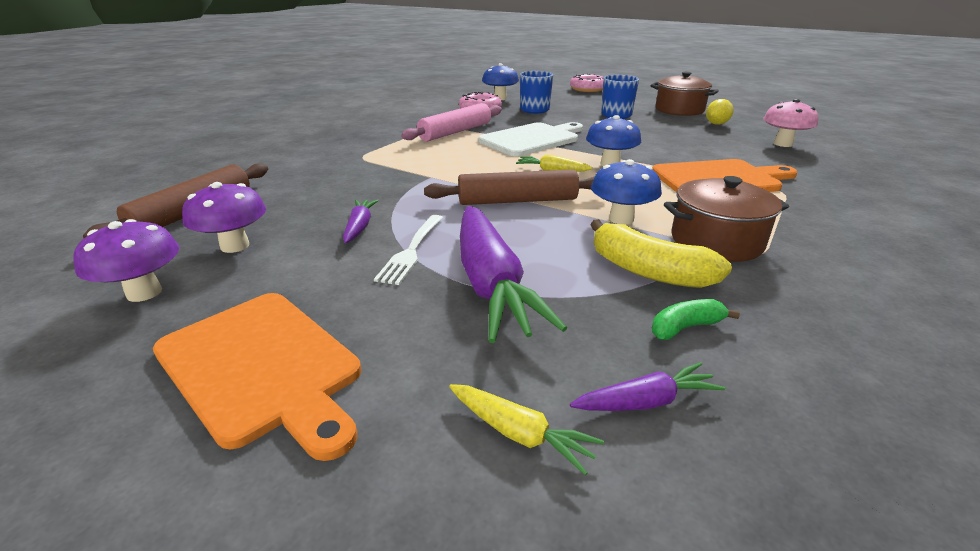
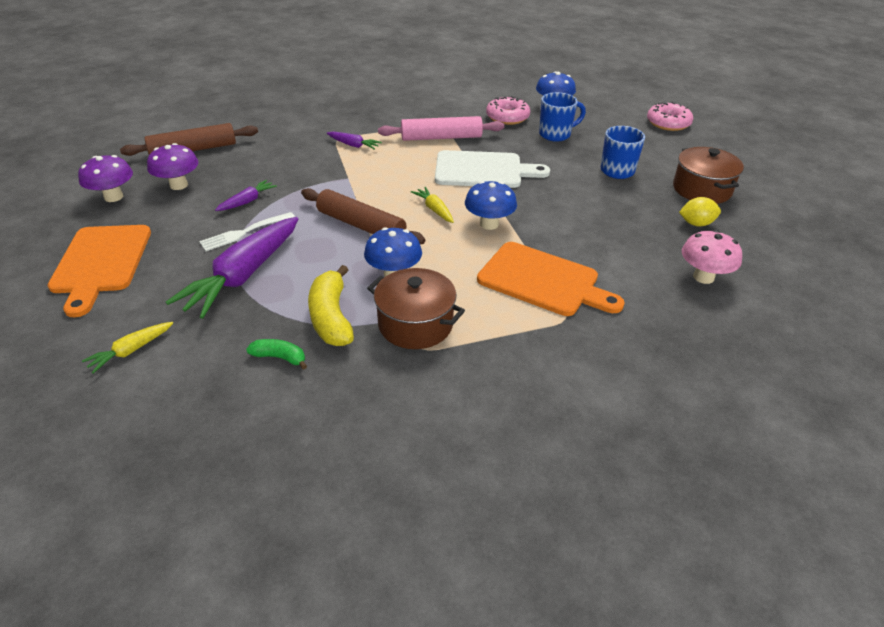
camera: 40 degrees right, 10 degrees up
(519, 433) = (131, 351): yellow carrot -> yellow carrot turned 60 degrees clockwise
(645, 401) = (193, 374): purple carrot -> purple carrot (353, 145)

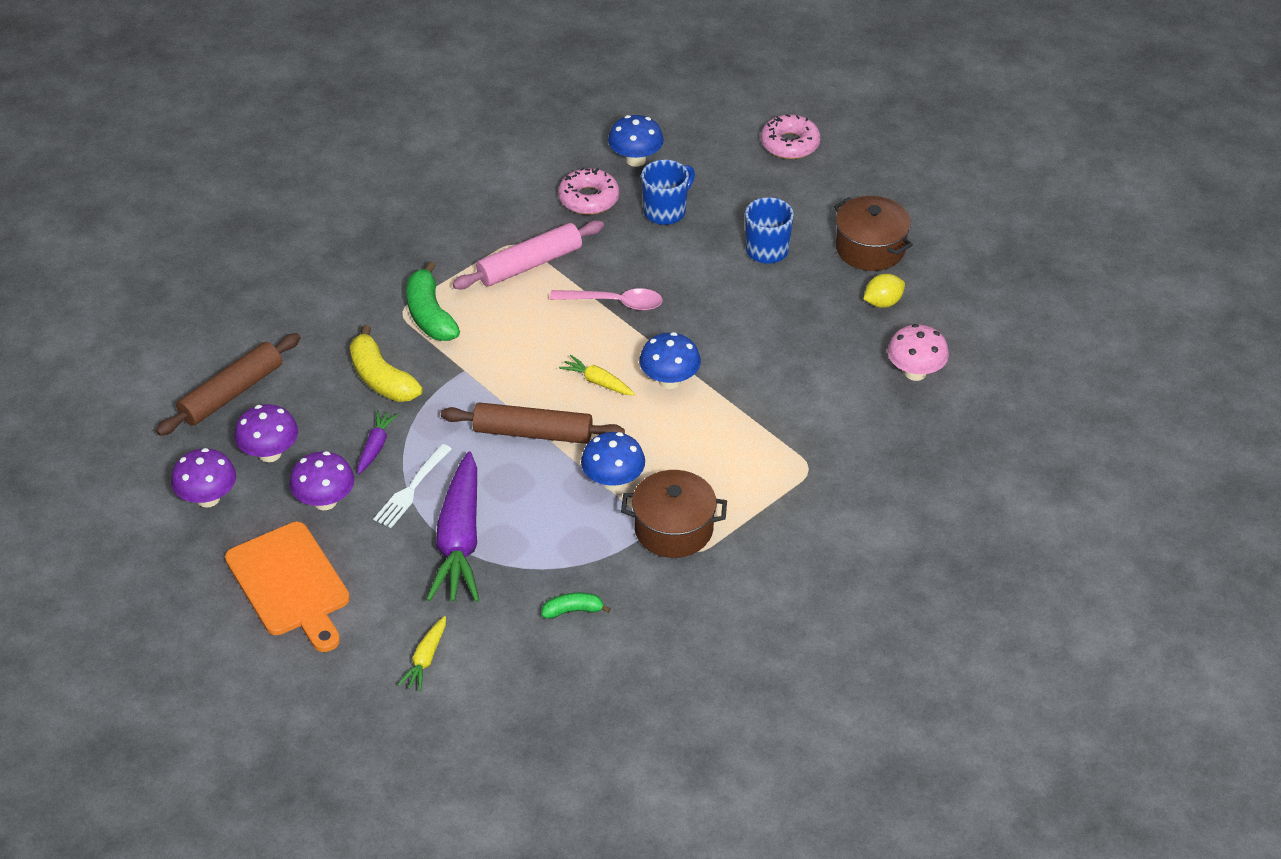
camera: 25 degrees left, 5 degrees up
(181, 221) = (325, 501): none -> purple mushroom
(331, 317) = (588, 552): yellow banana -> yellow banana (381, 379)
(353, 145) = (430, 315): purple carrot -> green banana
(483, 170) = (614, 303): white cutting board -> pink spoon
(543, 280) = (765, 434): orange cutting board -> none

